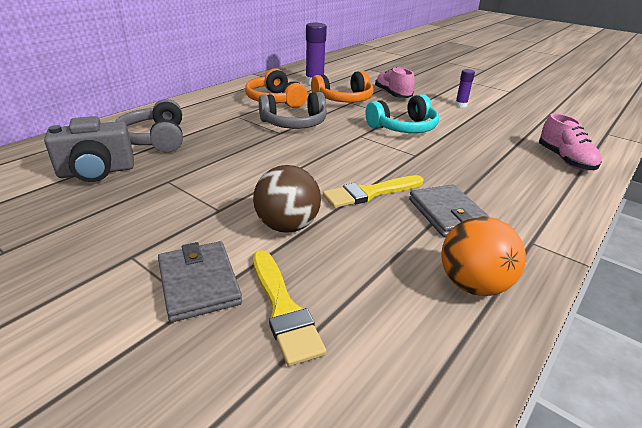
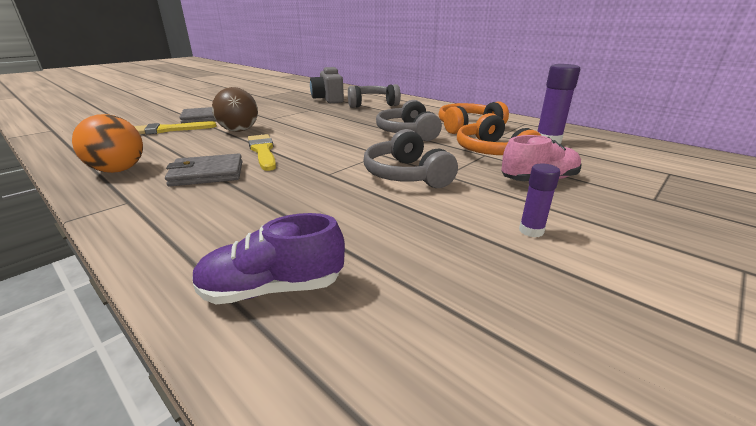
camera: 95 degrees right, 5 degrees down
(403, 128) = (406, 175): turquoise headphones -> grey headphones
(565, 160) = (272, 289): pink shoe -> purple shoe

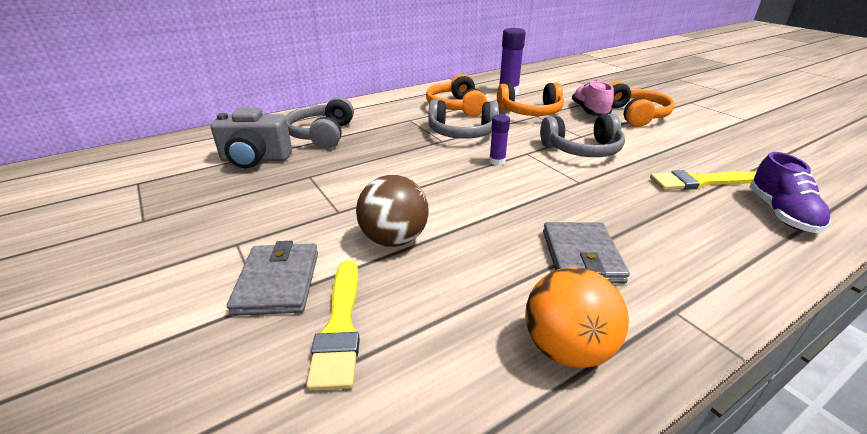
camera: 75 degrees left, 5 degrees up
(263, 151) = (502, 218): yellow brush -> yellow brush (699, 182)
(531, 231) = (669, 130): purple glue stick -> purple glue stick (497, 161)
(568, 208) = (635, 115): none -> orange headphones

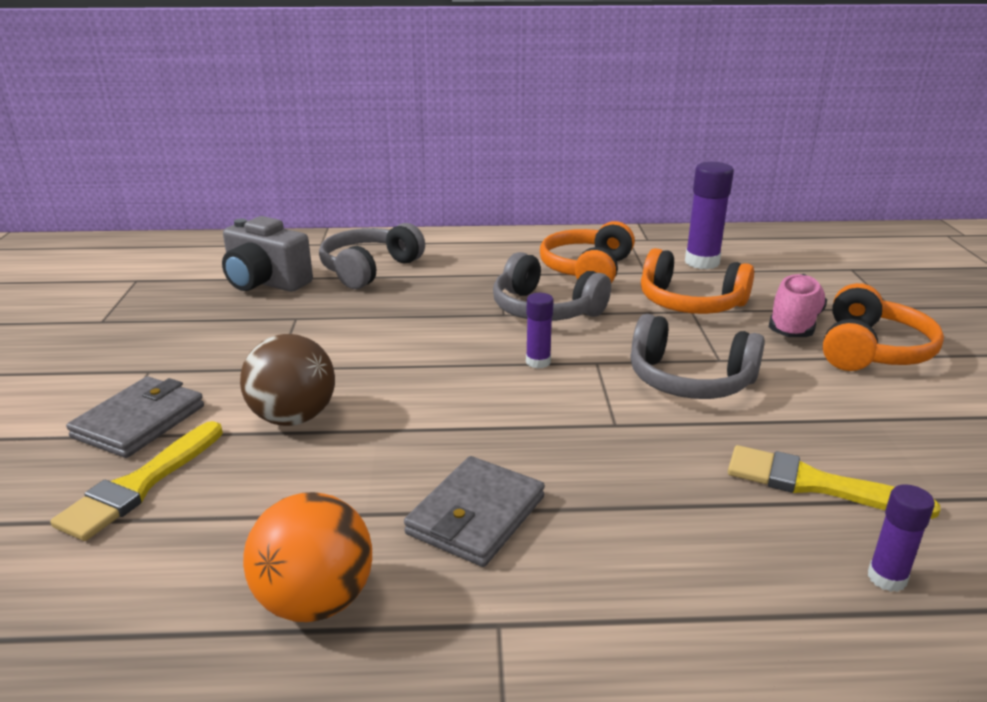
camera: 30 degrees right, 5 degrees down
(781, 213) = (886, 578): purple shoe -> purple glue stick

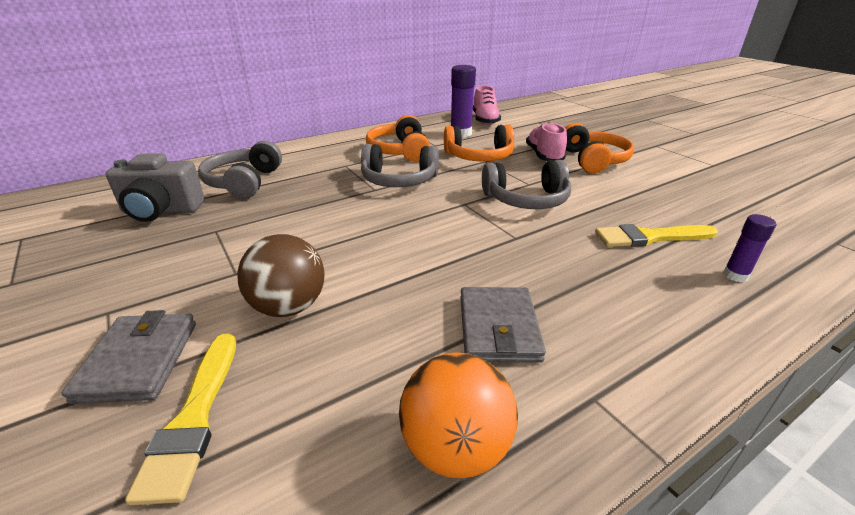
camera: 30 degrees left, 5 degrees up
(538, 362) = (429, 213): purple glue stick -> none
(763, 249) = (485, 120): none -> pink shoe

